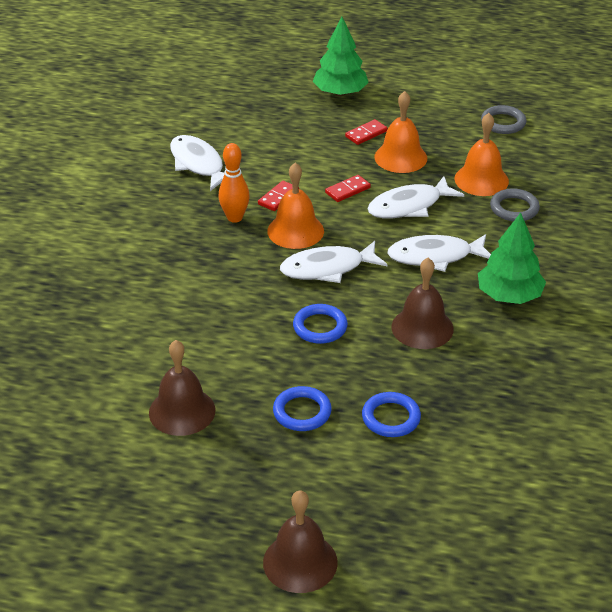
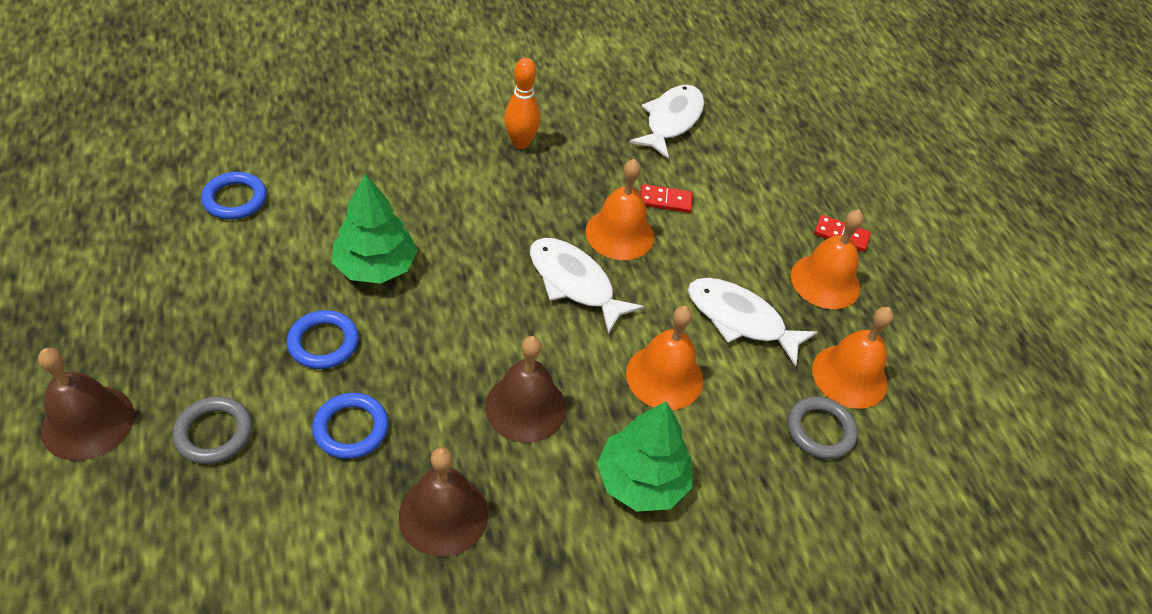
camera: 55 degrees right, 10 degrees up
(182, 411) = (280, 245): brown bell -> brown bell (443, 514)
(235, 218) = (605, 178): orange bowling pin -> orange bowling pin (520, 143)
(320, 327) = (471, 310): blue ring -> blue ring (235, 199)
(340, 93) = (896, 187): green tree -> green tree (375, 266)
(347, 190) = (724, 254): red domino -> none
(435, 256) = (664, 376): white fish -> orange bell
(503, 123) = (986, 361): grey ring -> grey ring (214, 433)

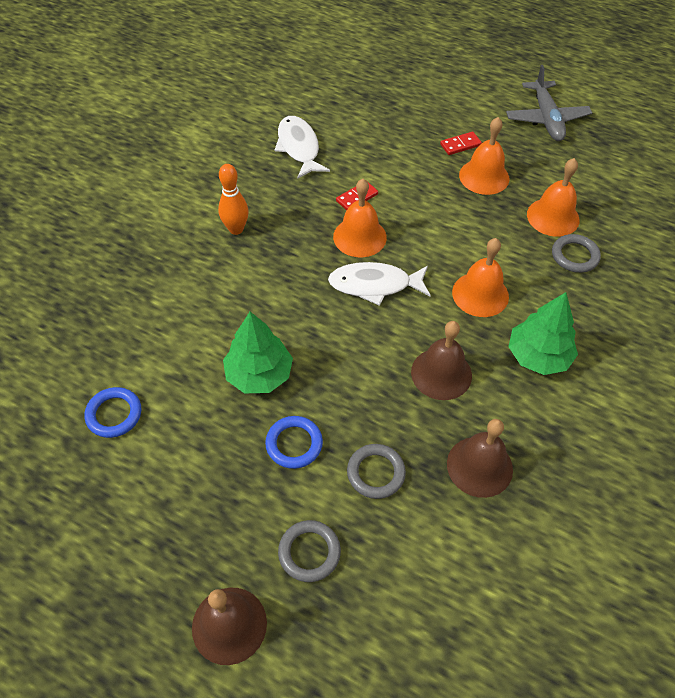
camera: 40 degrees left, 5 degrees up
(351, 428) = (376, 473): blue ring -> grey ring
(740, 320) = (474, 232): white fish -> none
(981, 284) = (546, 119): none -> grey plane

